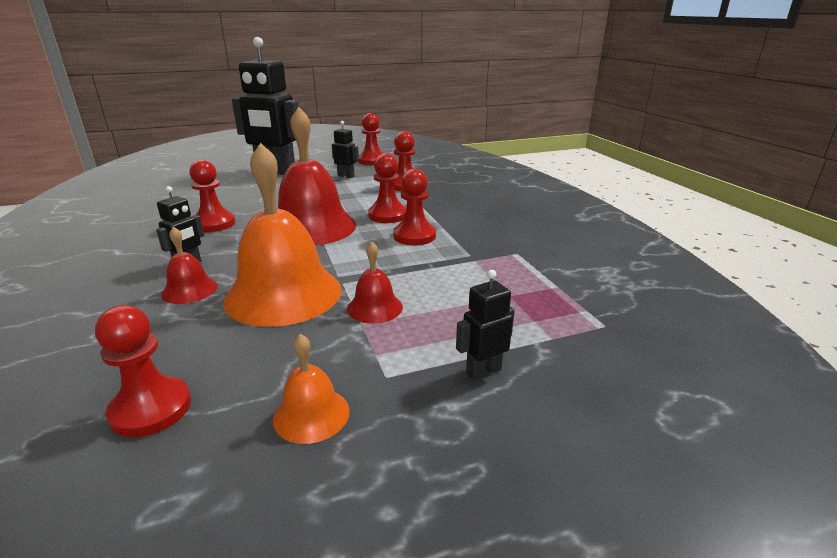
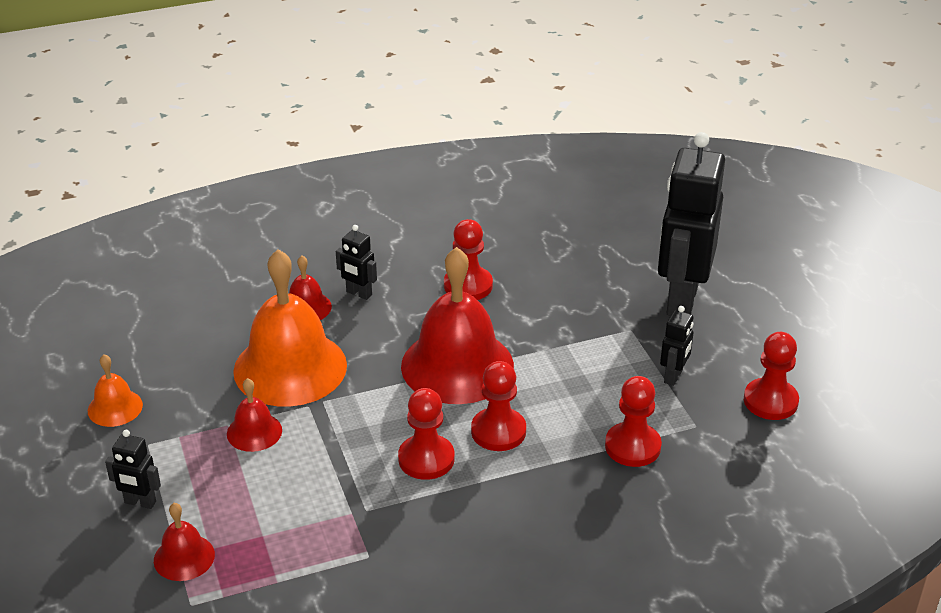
camera: 90 degrees right, 10 degrees up
(151, 409) = (141, 332): red pawn -> none
(483, 371) = (140, 502): black robot -> black robot turned 135 degrees clockwise
(551, 334) = (184, 557): none -> red bell

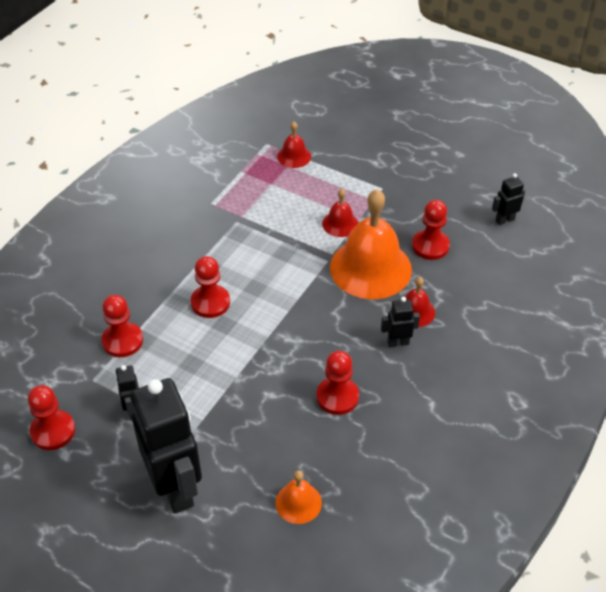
camera: 140 degrees right, 10 degrees up
(115, 407) = (425, 193): orange bell -> orange bell (298, 502)
(140, 502) = (346, 164): black robot -> black robot (504, 220)
(426, 459) = (234, 263): red pawn -> red pawn (430, 246)
(457, 365) = (278, 330): red bell -> none

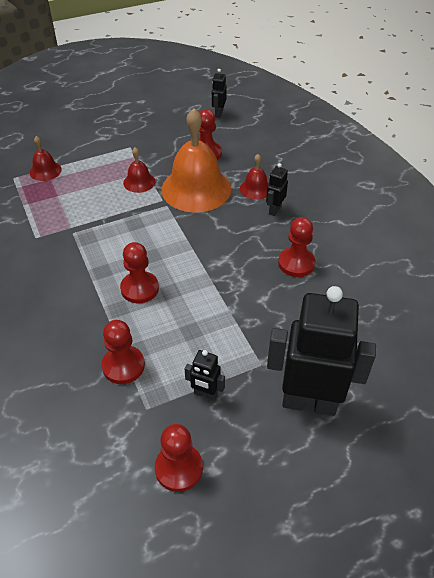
camera: 55 degrees left, 0 degrees up
(298, 502) = (375, 332): orange bell -> none

